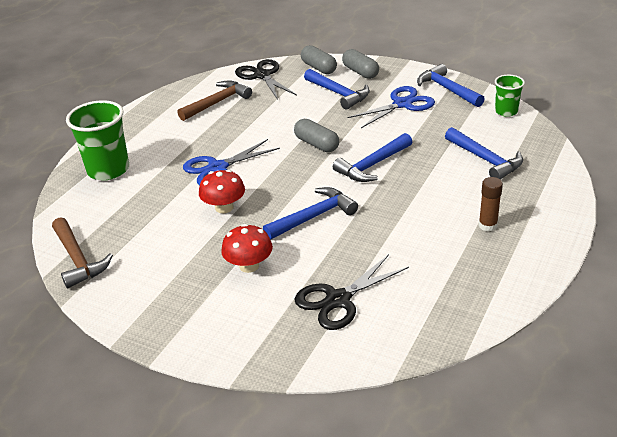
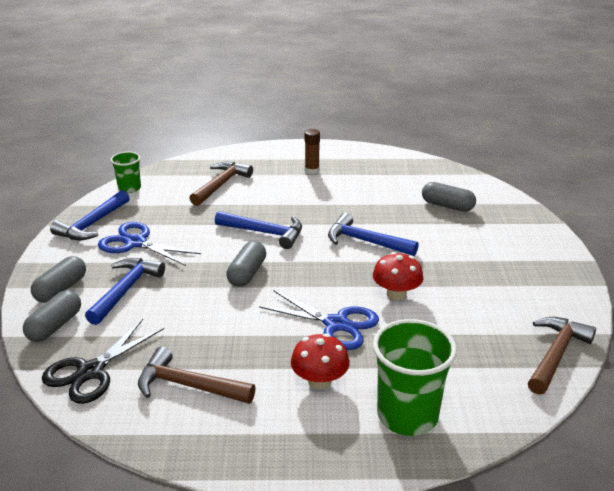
camera: 120 degrees left, 5 degrees down
(249, 265) = (455, 253): red mushroom -> red mushroom (319, 381)
(338, 300) = (447, 206): black scissors -> grey capsule
(485, 160) = (221, 185): blue hammer -> brown hammer

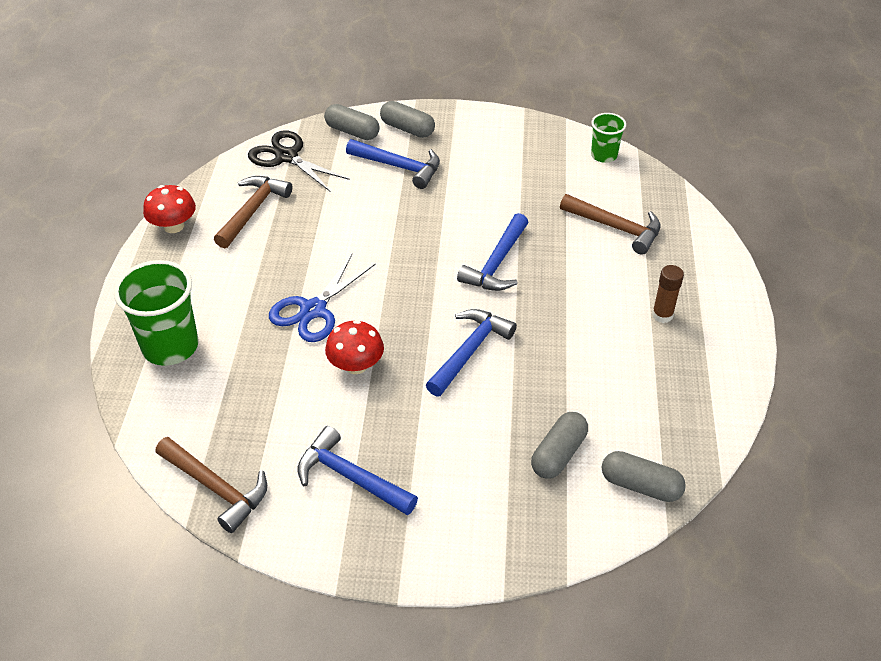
camera: 95 degrees right, 15 degrees up
(92, 224) = (523, 136): blue hammer -> blue hammer (351, 477)
(136, 243) = (483, 168): blue scissors -> none
(247, 273) = (415, 248): grey capsule -> grey capsule (640, 485)
(319, 381) = (233, 291): red mushroom -> red mushroom (174, 226)

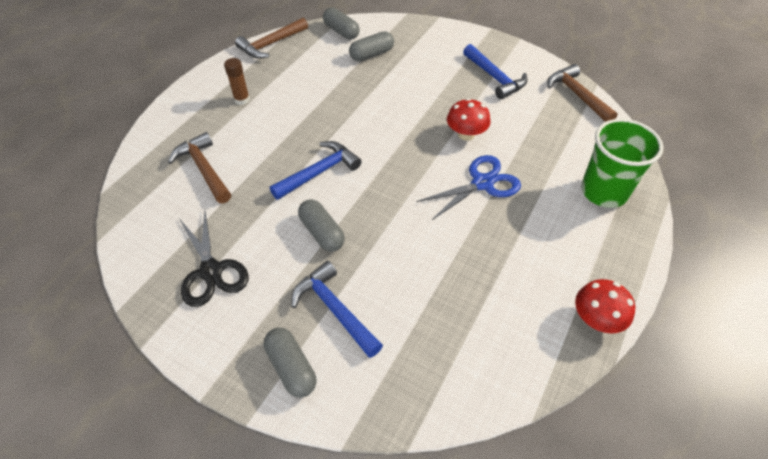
camera: 155 degrees left, 5 degrees up
(253, 211) = (509, 308): brown hammer -> brown hammer (271, 44)
(287, 157) = (450, 378): black scissors -> black scissors (211, 271)
(352, 132) = (356, 391): grey capsule -> grey capsule (322, 232)
(469, 351) = (384, 118): blue hammer -> none
(604, 155) = (135, 244): green cup -> none

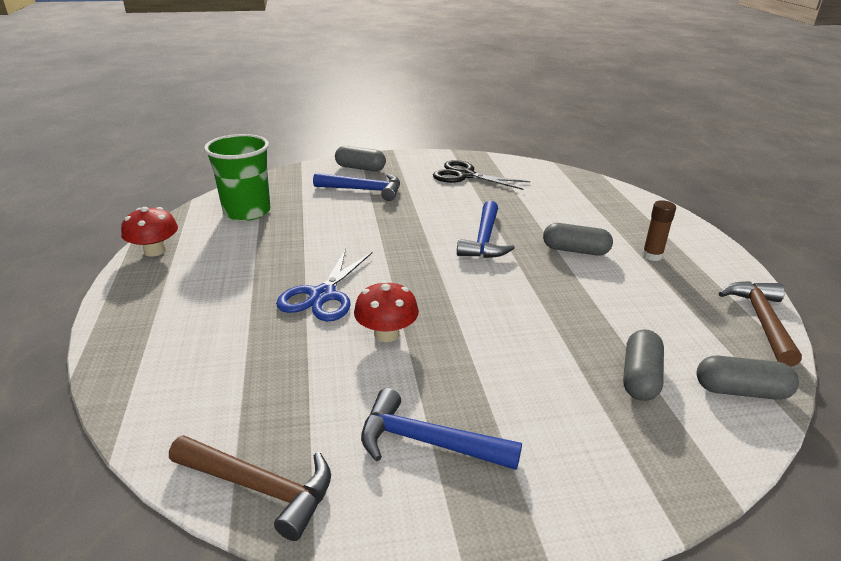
camera: 140 degrees right, 20 degrees down
(204, 169) = (570, 206): brown hammer -> none
(322, 232) = (424, 213): grey capsule -> grey capsule (575, 250)
(603, 192) = (168, 348): green cup -> green cup (247, 212)

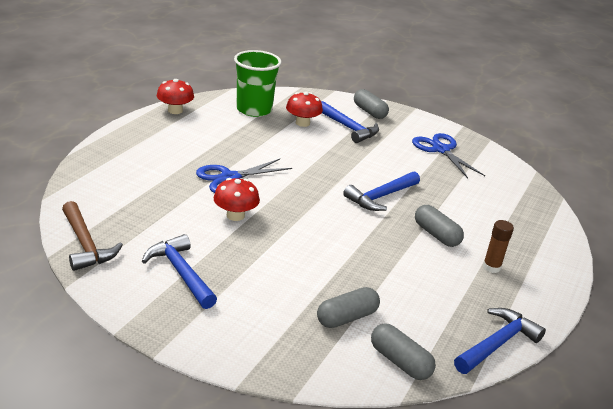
camera: 35 degrees right, 0 degrees up
(315, 204) = (302, 123): none -> red mushroom
(465, 175) = (441, 150): black scissors -> blue scissors
(762, 321) = (497, 344): brown hammer -> blue hammer

